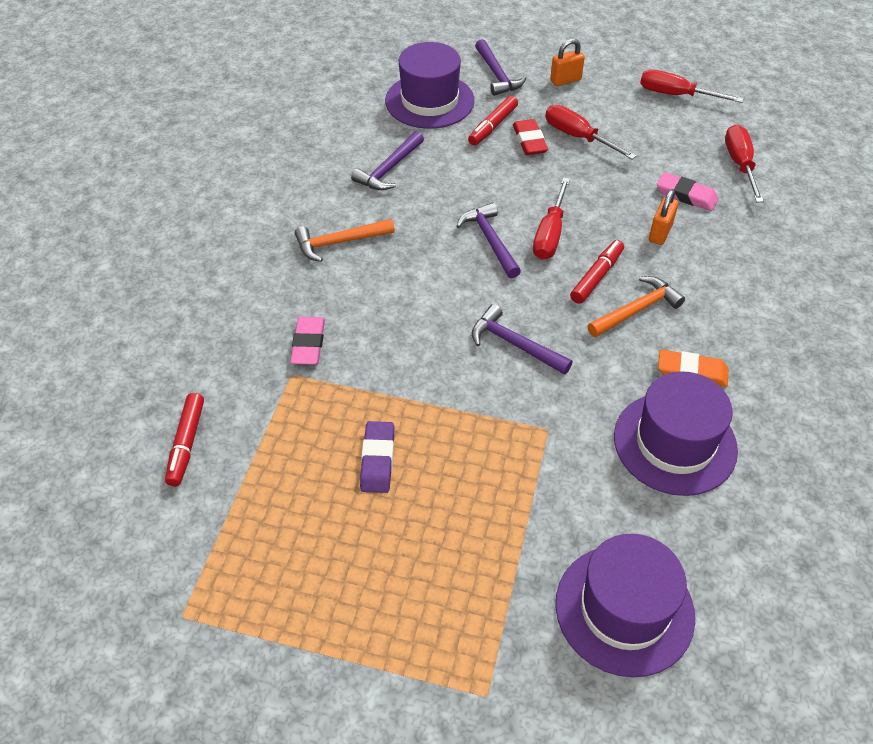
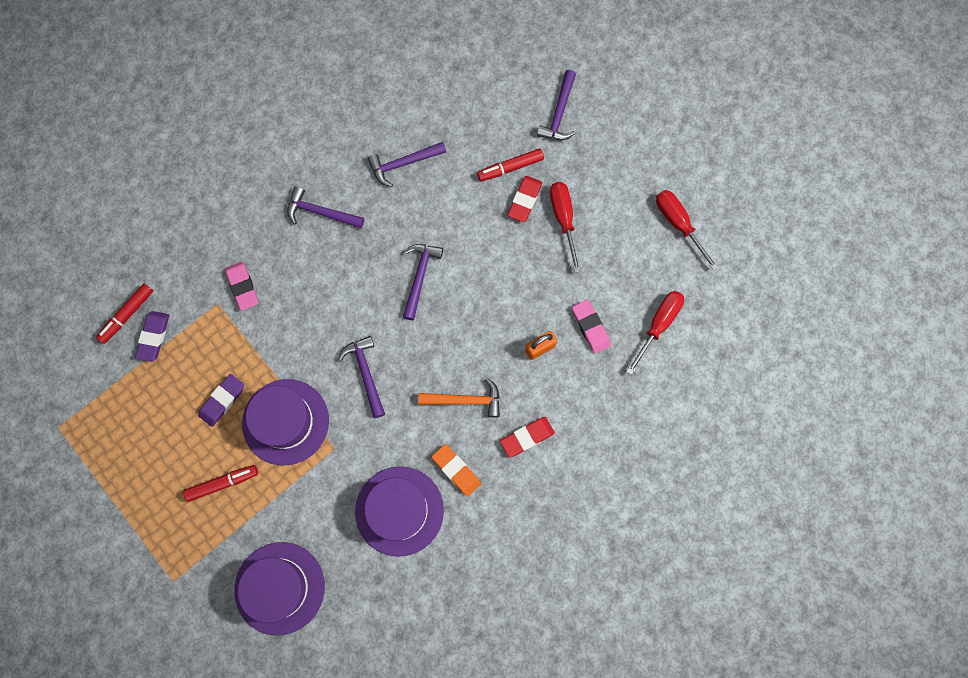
camera: 35 degrees right, 25 degrees up
(239, 446) = (154, 337): none -> purple eraser
(308, 344) = (243, 287): pink eraser -> pink eraser turned 60 degrees counterclockwise
(339, 242) = (321, 212): orange hammer -> purple hammer
(429, 101) = (485, 110): purple hat -> purple hat (285, 422)
(550, 234) = (464, 298): red screwdriver -> none
(565, 80) = (607, 153): orange padlock -> none
(596, 277) = (463, 356): red marker -> red marker (222, 483)
(726, 305) = (527, 437): none -> red eraser

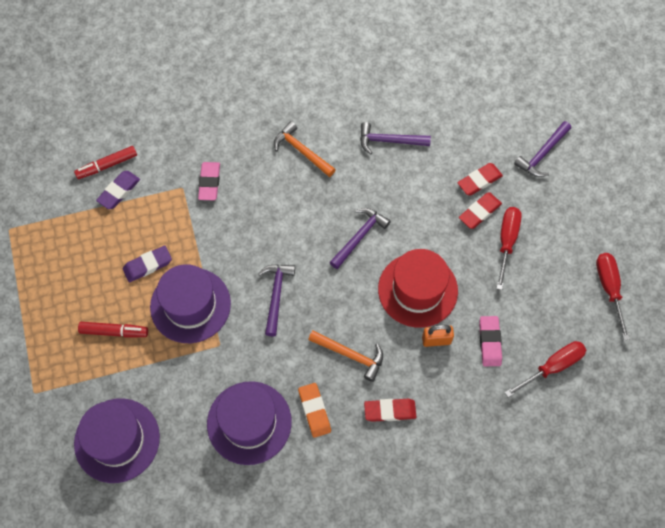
camera: 25 degrees right, 10 degrees down
(321, 212) = (301, 151): purple hammer -> orange hammer
(500, 306) = (417, 290): none -> red hat
(510, 168) = (479, 181): red marker -> red eraser

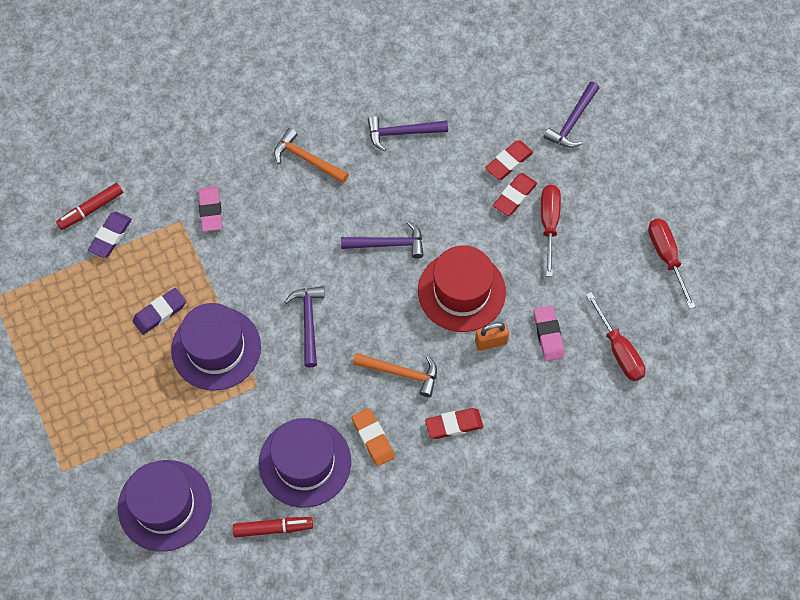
camera: 10 degrees left, 0 degrees up
(114, 332) = (137, 391): red marker -> red marker (273, 528)
(359, 236) = (388, 244): purple hammer -> purple hammer turned 60 degrees clockwise
(552, 367) = (619, 350): red screwdriver -> red screwdriver turned 105 degrees clockwise

